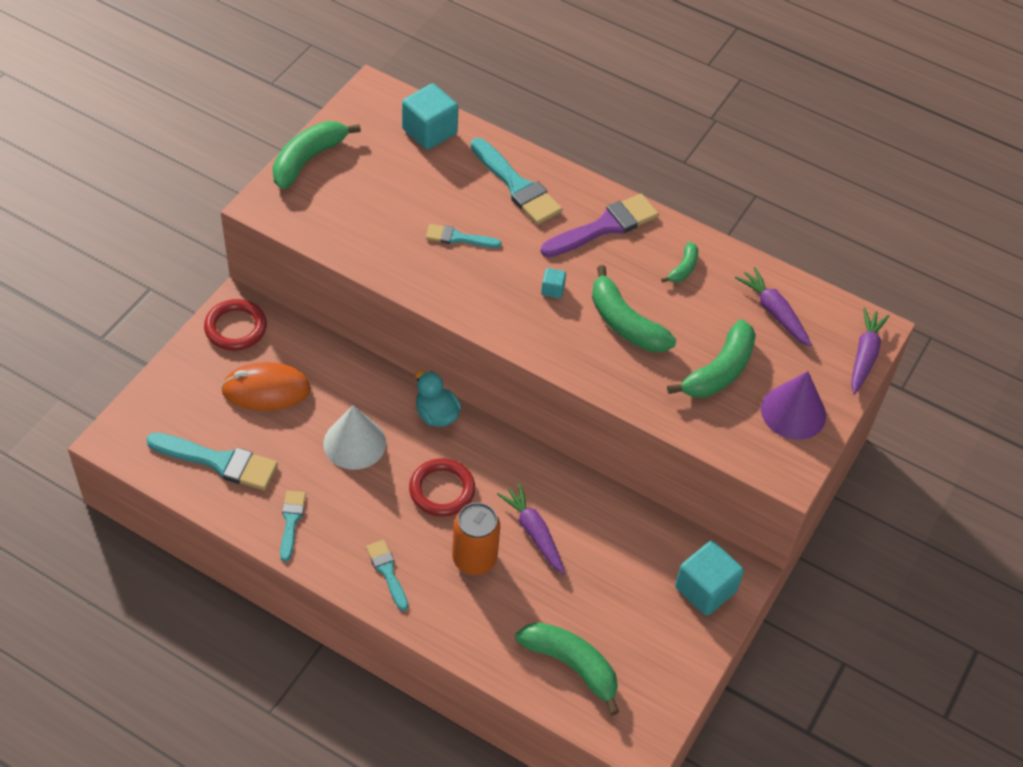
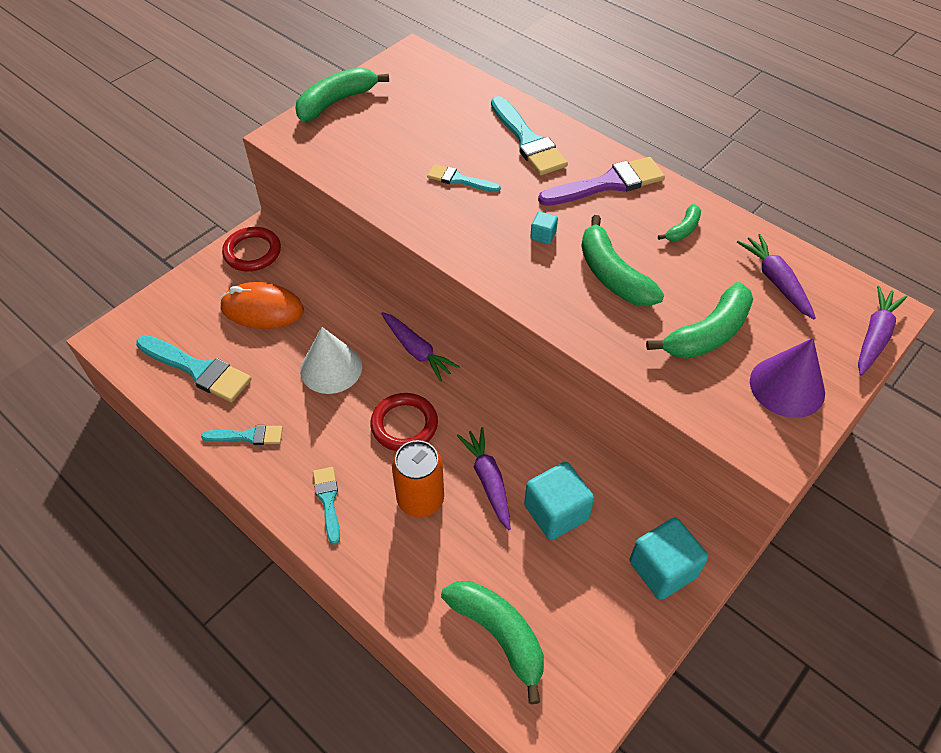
camera: 15 degrees right, 0 degrees up
(291, 521) = (248, 436): turquoise brush -> turquoise brush turned 75 degrees clockwise
(429, 131) = (455, 89): turquoise cube -> turquoise cube (556, 512)
(436, 414) = (417, 351): turquoise duck -> purple carrot

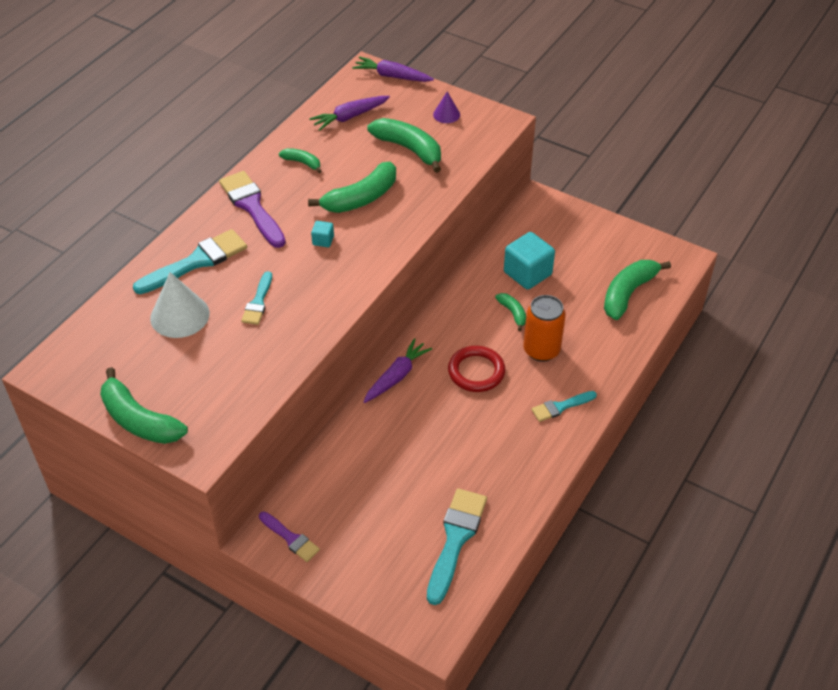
camera: 100 degrees left, 5 degrees down
(248, 436) = (517, 477): turquoise brush -> none
(252, 252) = (290, 538): red ring -> purple brush
(262, 309) = (369, 506): orange mouse -> none
(331, 368) = (429, 434): white cone -> white cone (180, 315)
(488, 480) = (513, 313): purple carrot -> green banana
(662, 569) = (552, 219): turquoise cube -> none
(787, 386) = (446, 114): purple cone -> purple cone, size x0.54

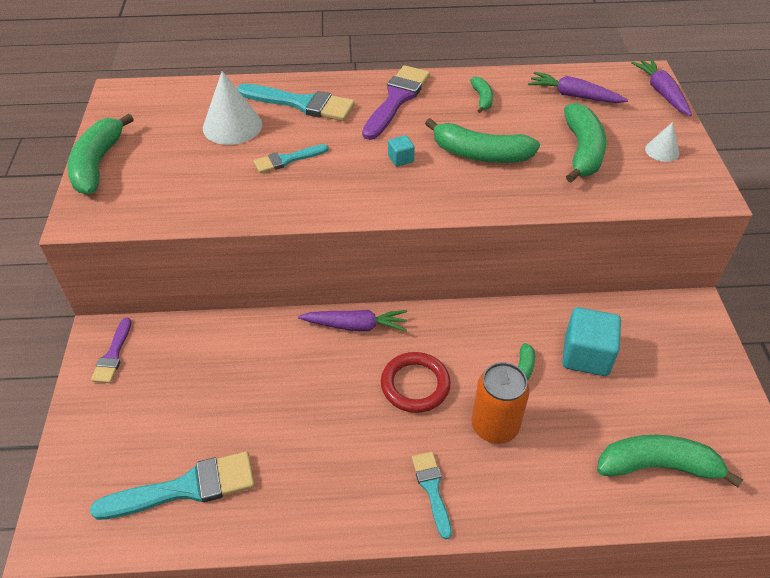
camera: 55 degrees right, 0 degrees up
(446, 114) = (662, 151): purple cone -> white cone
(561, 407) = (432, 489): turquoise brush -> turquoise brush turned 45 degrees clockwise

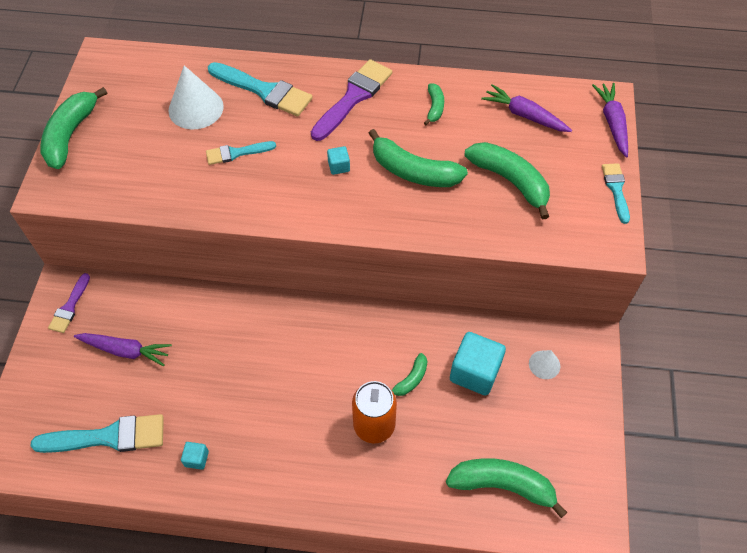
camera: 10 degrees right, 10 degrees up
(299, 495) = (196, 459): none -> turquoise cube
(355, 326) = (279, 311): purple carrot -> purple carrot (125, 350)
(415, 385) = (316, 376): red ring -> none
(432, 489) = (306, 472): turquoise brush -> turquoise brush (616, 189)
(582, 151) = (510, 181): green banana -> green banana turned 60 degrees counterclockwise
(662, 151) = (586, 191): white cone -> white cone (544, 364)

